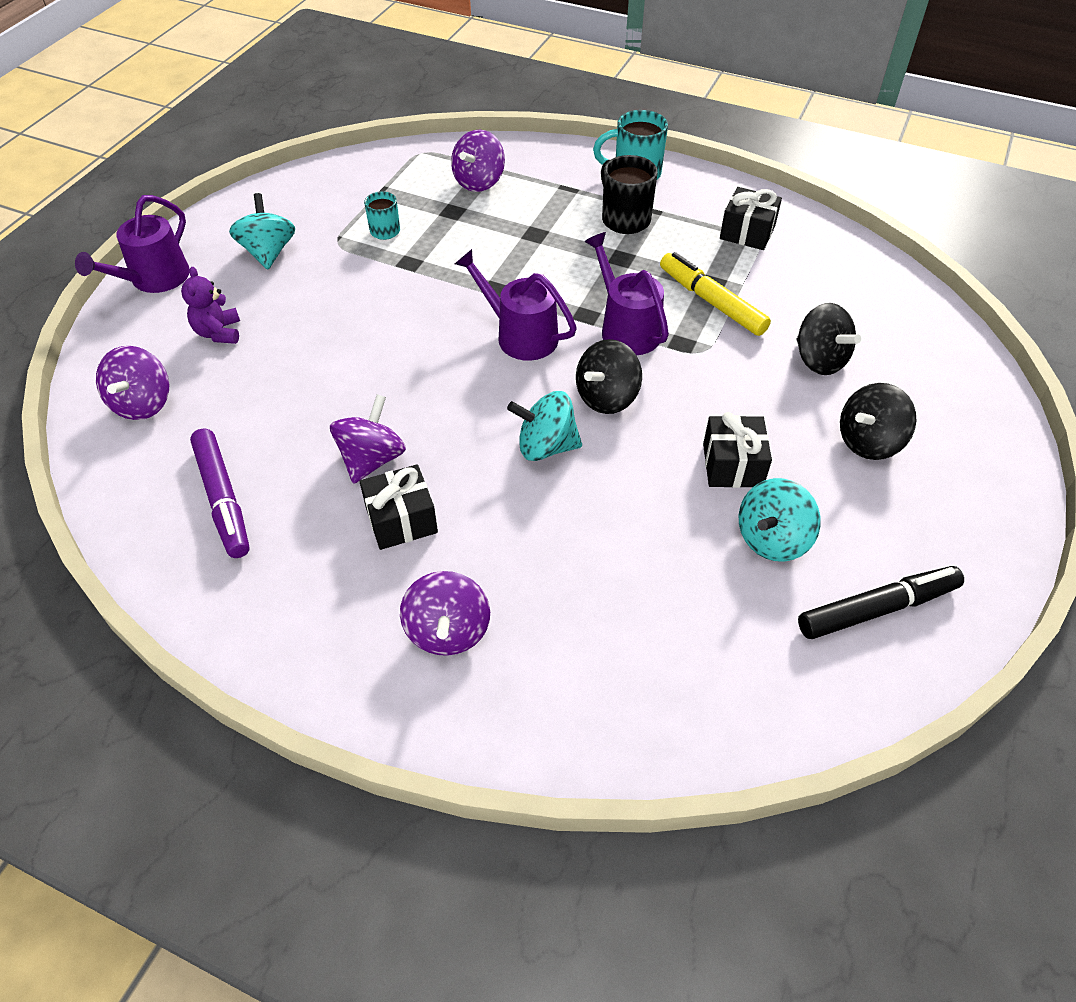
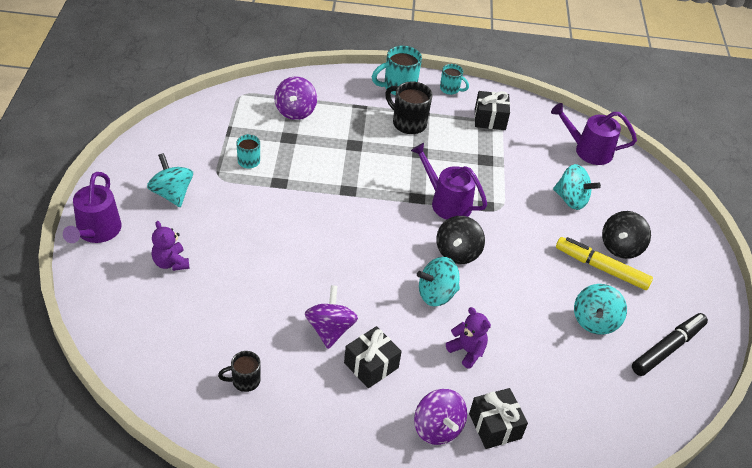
camera: 25 degrees left, 5 degrees down
(143, 403) = (146, 327): purple spinning top -> none
(223, 498) = (245, 381): purple marker -> black mug
(520, 335) = (382, 221): purple watering can -> purple watering can (588, 150)
(549, 534) = (467, 351): none -> purple teddy bear
(708, 186) = (450, 89): none -> turquoise mug
(711, 302) = (490, 173): yellow marker -> yellow marker (601, 268)
(732, 465) = (552, 280): black gift -> black gift (495, 426)
(819, 360) = (571, 200): black spinning top -> turquoise spinning top

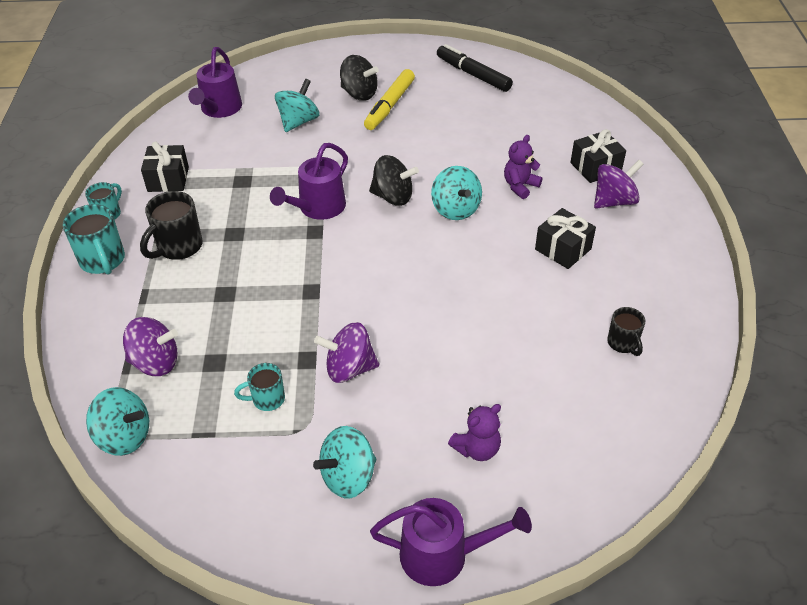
camera: 90 degrees left, 0 degrees up
(330, 329) = (529, 284): purple spinning top -> purple spinning top (349, 368)
(594, 321) = (456, 111): turquoise spinning top -> turquoise spinning top (125, 437)

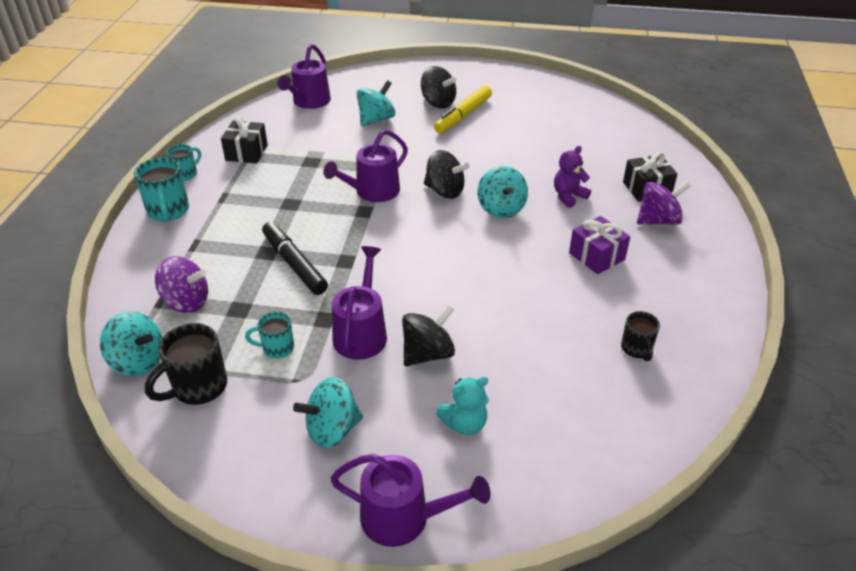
camera: 10 degrees right, 5 degrees down
(178, 247) = (238, 209): black mug -> black mug (198, 387)
(349, 368) = (361, 333): purple spinning top -> purple watering can
(422, 380) = (428, 353): none -> black spinning top
(473, 75) = (548, 98): black marker -> black marker (294, 264)
(477, 449) = (464, 424): purple teddy bear -> turquoise teddy bear
(563, 249) = (597, 256): black gift -> purple gift

